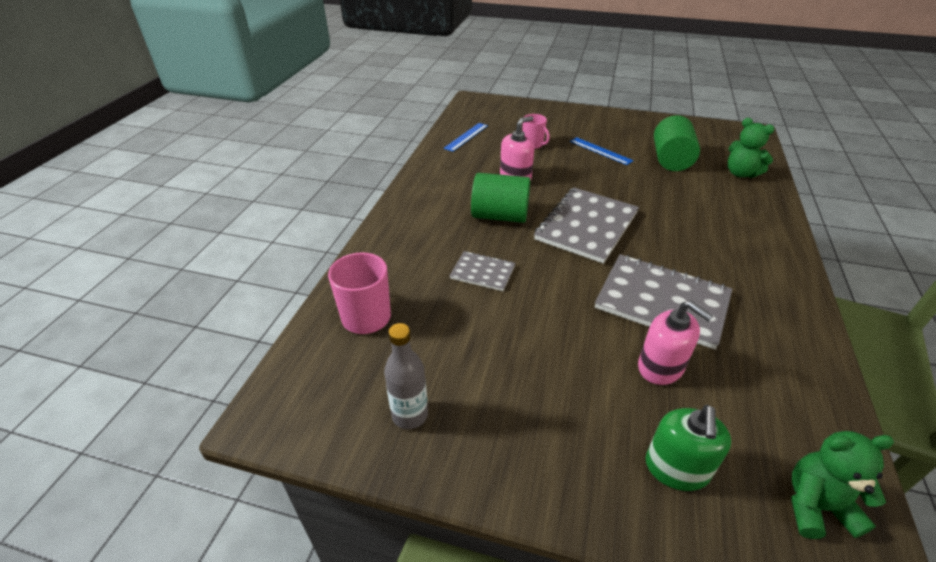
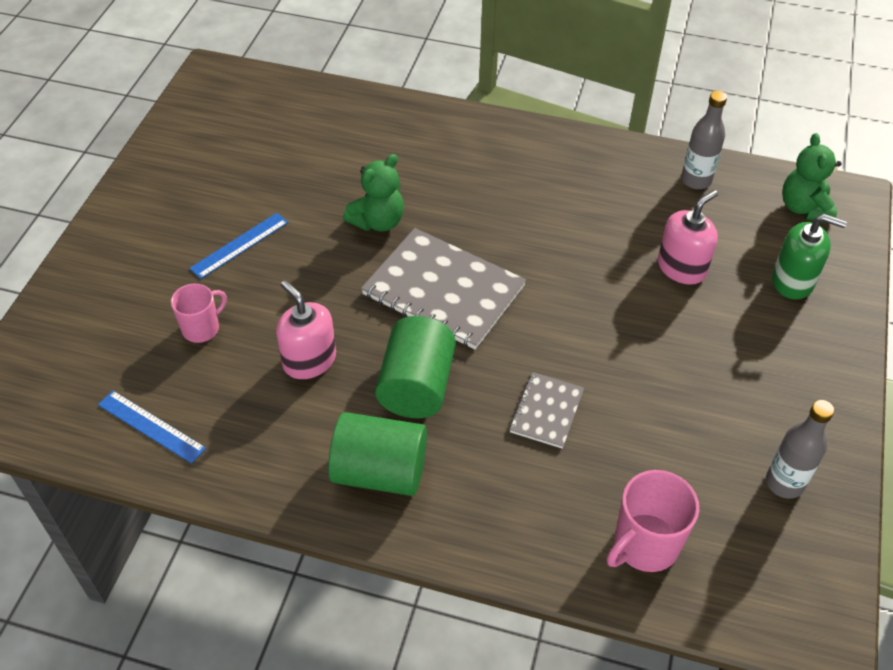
camera: 90 degrees left, 10 degrees up
(662, 301) = (586, 246): grey notebook -> none
(670, 160) = (280, 173): green cylinder -> green cylinder (380, 472)
(740, 173) = (326, 116): green teddy bear -> green teddy bear (378, 221)
(802, 393) = (696, 180): none -> grey bottle

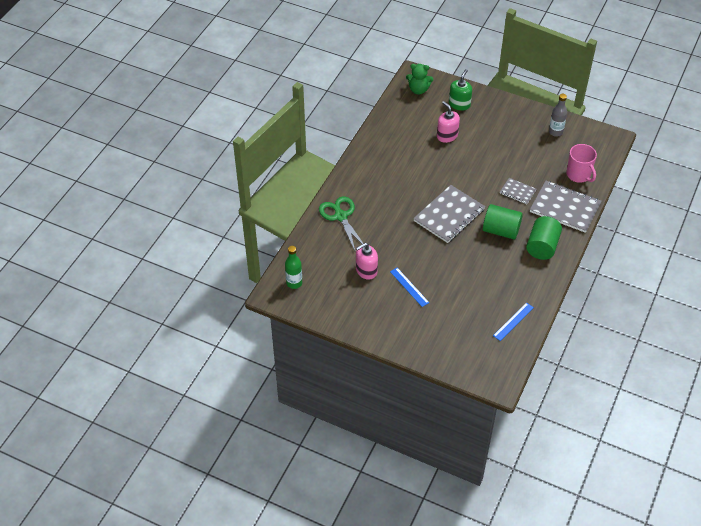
camera: 80 degrees left, 0 degrees up
(202, 328) = (460, 302): pink mug -> none
(239, 95) = (294, 283): none -> green bottle
(309, 360) = (483, 265): pink soap dispenser -> pink soap dispenser (366, 270)
(378, 221) = (402, 233): green teddy bear -> none
(406, 133) = (341, 216): none -> green scissors
(519, 516) = (565, 208): none -> grey notebook
(696, 180) = (395, 119): grey bottle -> none

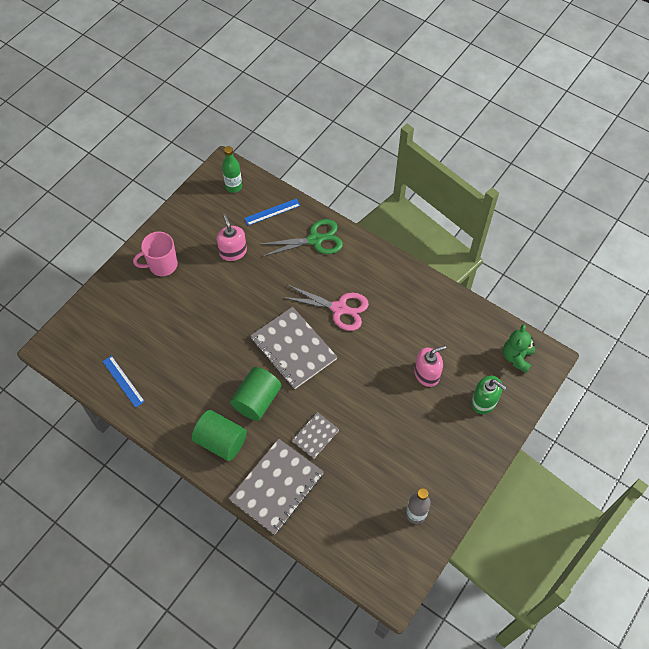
camera: 100 degrees right, 10 degrees up
(404, 192) = (339, 308): none -> pink scissors
(409, 287) = (200, 288): blue ruler -> blue ruler (272, 212)
(578, 175) = (330, 522): pink mug -> pink mug (162, 265)

